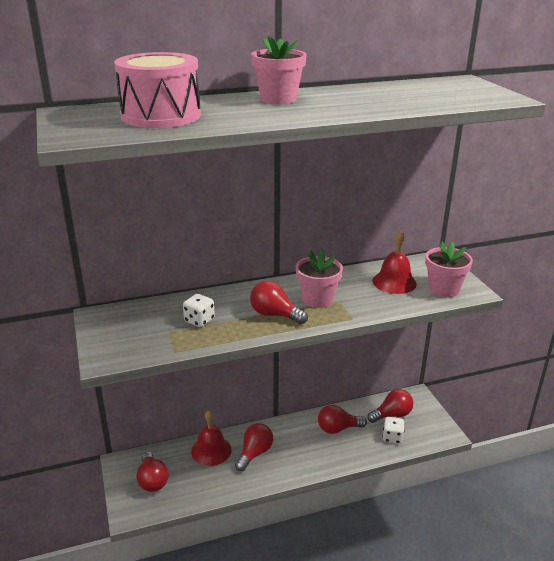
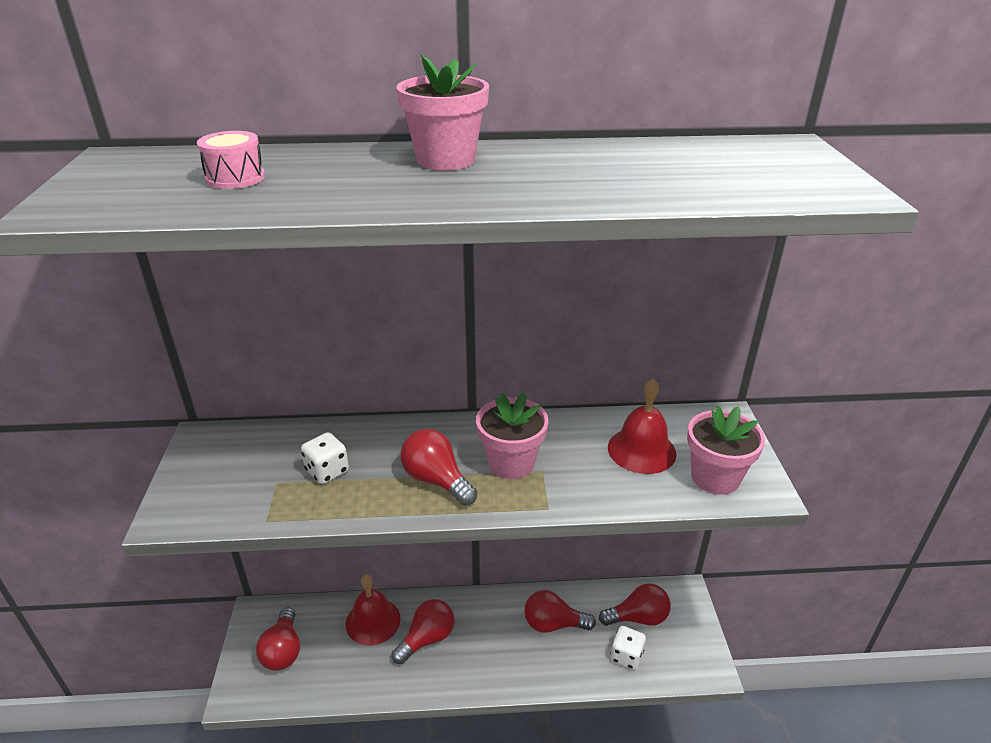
camera: 15 degrees right, 5 degrees up
(161, 116) = (235, 178): pink drum -> pink drum, size x0.45

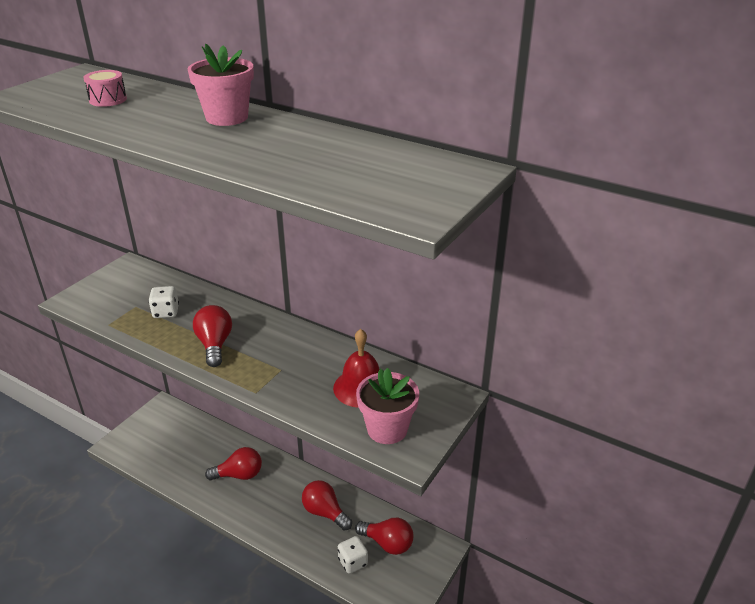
camera: 35 degrees right, 0 degrees up
(283, 650) = (157, 435): red light bulb -> none
(373, 621) = (219, 446): red bell -> none
(511, 463) = (269, 355): pink flower pot -> none

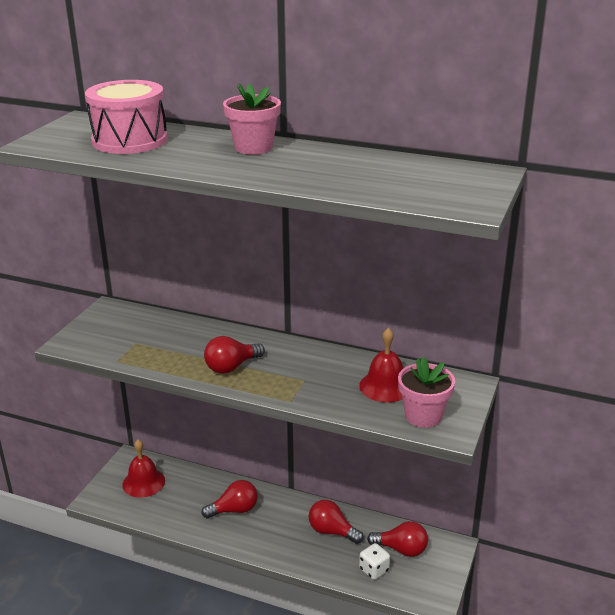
camera: 10 degrees left, 5 degrees down
(108, 100) = (130, 140): pink drum -> pink drum, size x2.21
(165, 433) = (143, 482): none -> red bell
(166, 312) = (169, 344): white dice -> none
(215, 345) = (231, 367): red light bulb -> red light bulb turned 105 degrees counterclockwise

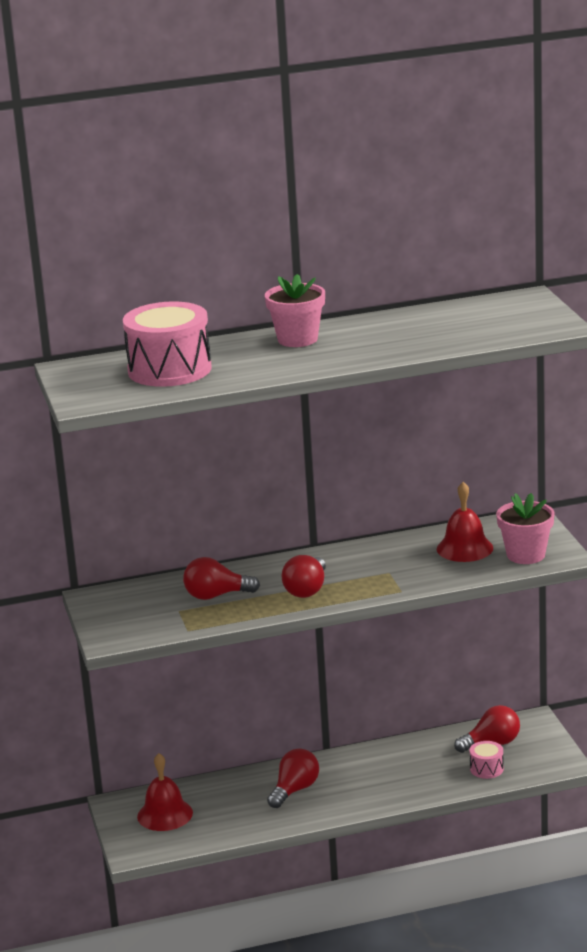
camera: 35 degrees left, 5 degrees down
(332, 531) = (412, 761): red light bulb -> red light bulb (216, 596)
(374, 570) = (486, 769): white dice -> pink drum

